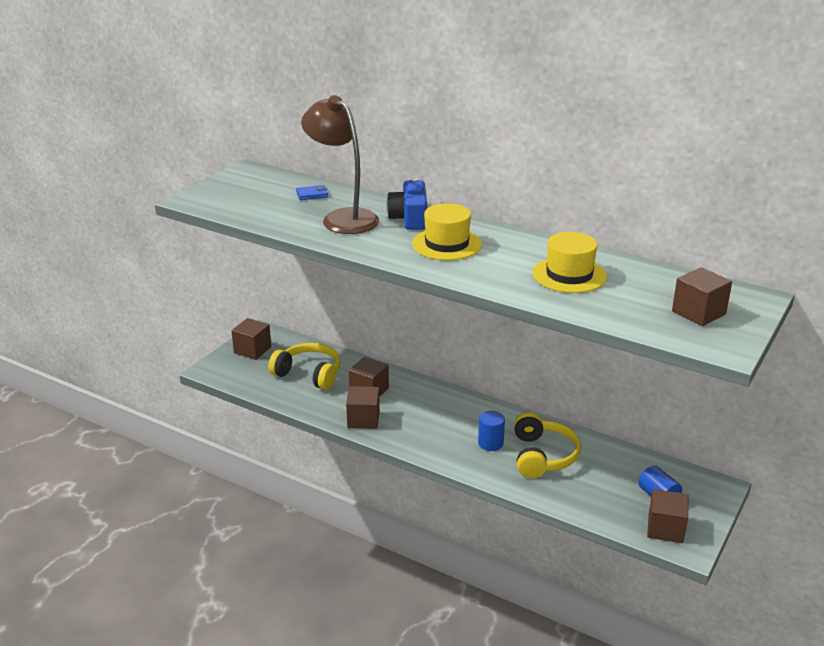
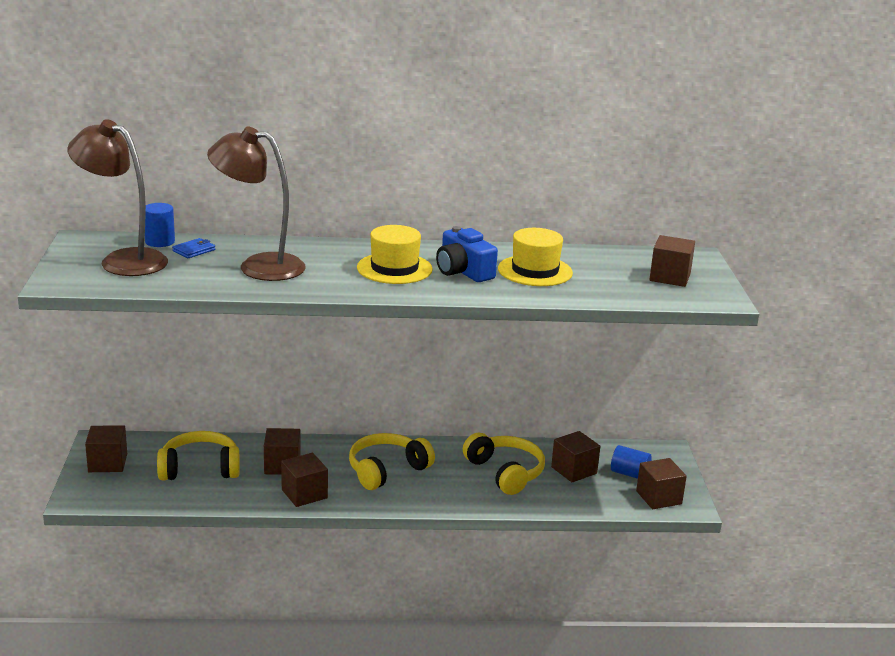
camera: 35 degrees left, 5 degrees down
(253, 192) = (123, 260): none -> brown lamp
(409, 218) = (327, 253): blue camera -> blue camera (463, 271)
(445, 421) = (387, 470): none -> yellow headphones
(490, 443) = (449, 476): blue cylinder -> blue cylinder (160, 242)
(607, 475) = (574, 470): none -> brown cube

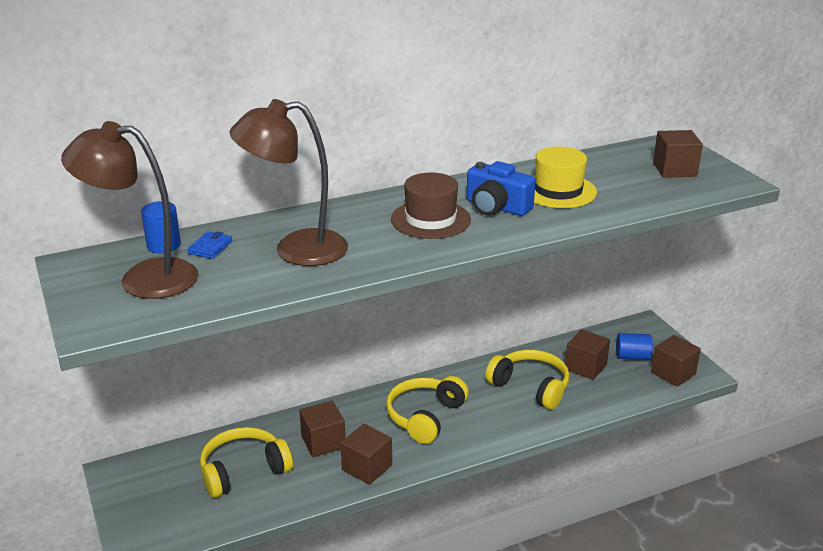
camera: 20 degrees left, 5 degrees up
(107, 463) = (141, 494): brown cube -> none
(394, 268) = (430, 219): yellow hat -> brown hat

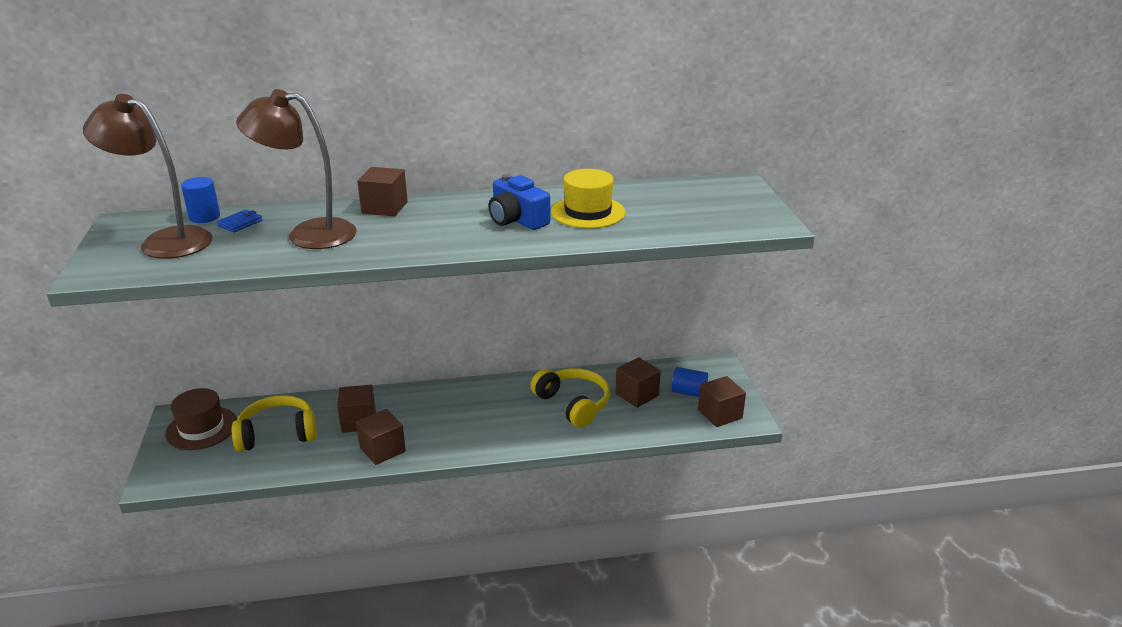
camera: 15 degrees right, 0 degrees up
(425, 417) = (460, 415): yellow headphones -> none
(430, 219) = (447, 223): brown hat -> brown hat (201, 428)
(674, 169) = (719, 206): brown cube -> brown cube (384, 207)

